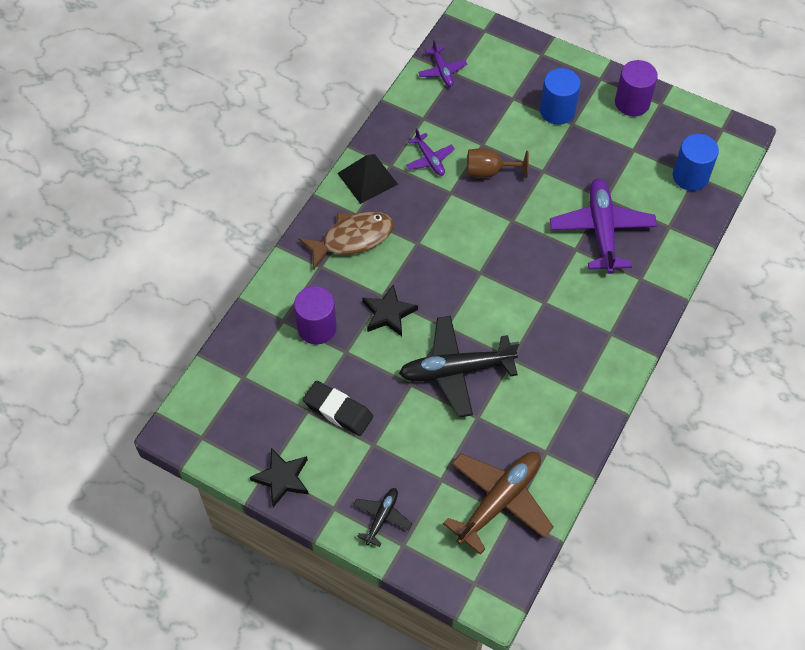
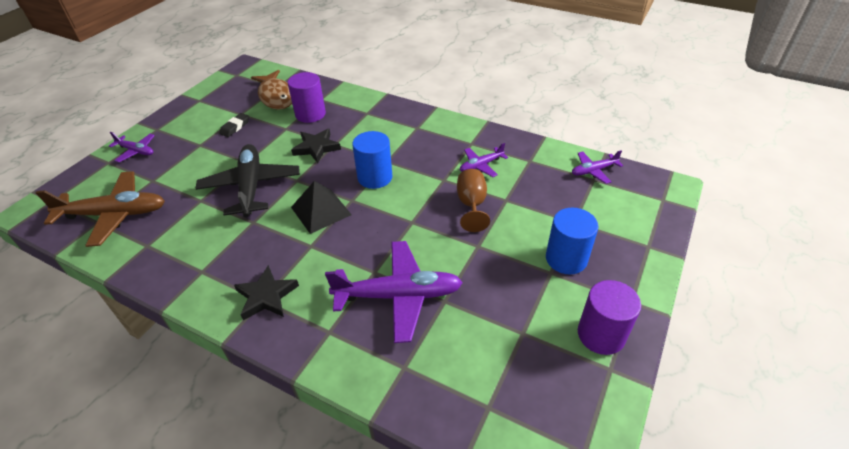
camera: 90 degrees right, 15 degrees down
(282, 478) = (191, 106): black star -> black star (266, 296)
(338, 410) = (235, 127): black eraser -> black eraser, size x0.62
(352, 239) = (392, 127): brown fish -> brown fish (276, 96)
(367, 178) = (455, 131): black pyramid -> black pyramid (321, 210)
(382, 517) = (136, 151): black plane -> purple plane
(499, 501) = (114, 214): brown plane -> brown plane turned 45 degrees counterclockwise
(690, 176) = (488, 399): blue cylinder -> blue cylinder (375, 177)

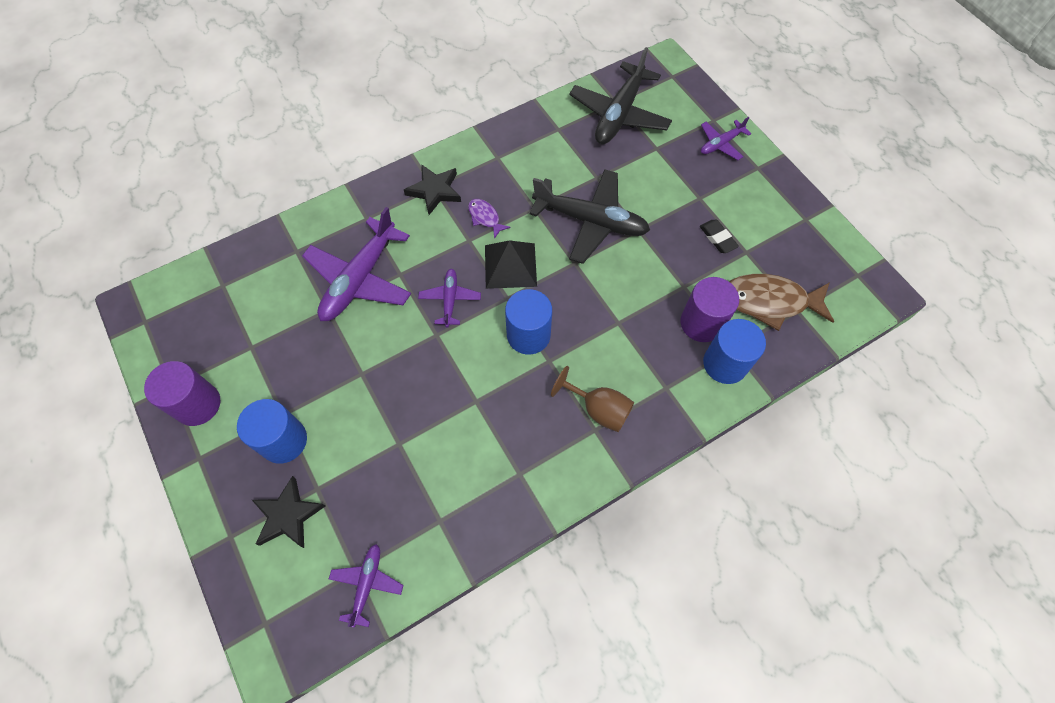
camera: 120 degrees right, 20 degrees up
(114, 214) = (619, 114): brown plane -> black plane
(280, 246) = (485, 217): none -> purple fish
(316, 148) = (622, 302): black star -> black star (288, 515)
(333, 99) = (725, 363): none -> blue cylinder
(471, 205) = (417, 403): brown goblet -> brown goblet (598, 409)
(481, 166) = (471, 456): purple plane -> purple plane (450, 299)

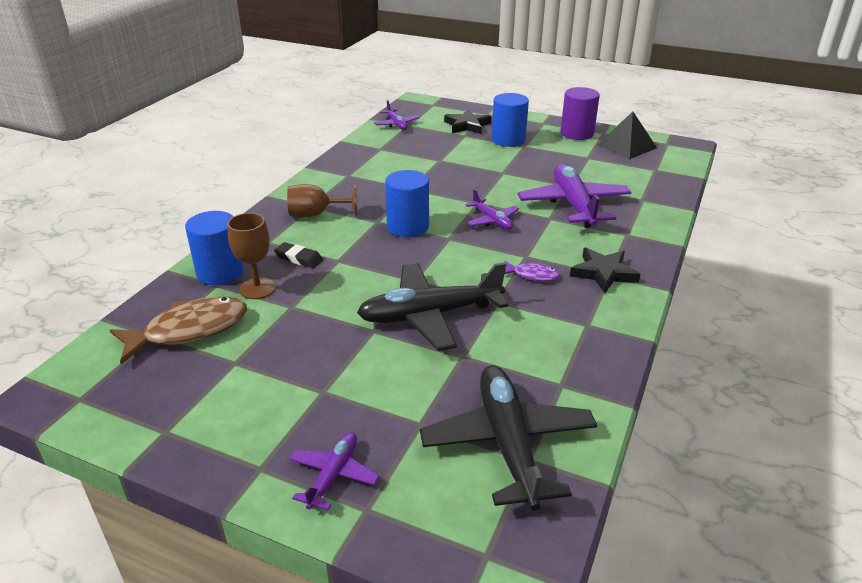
camera: 145 degrees right, 30 degrees down
(510, 265) = (469, 256): black pyramid -> black pyramid (626, 146)
(701, 323) = (257, 288): purple cylinder -> brown goblet
(717, 238) = (277, 360): black eraser -> black eraser (299, 258)

